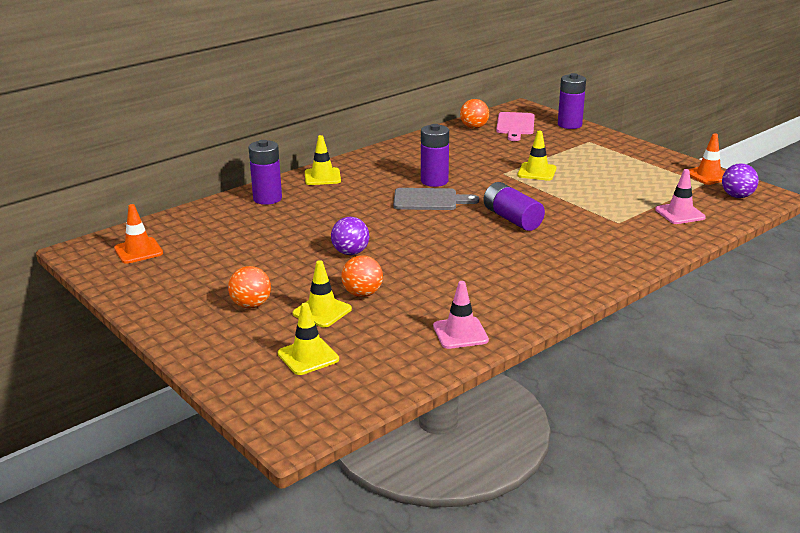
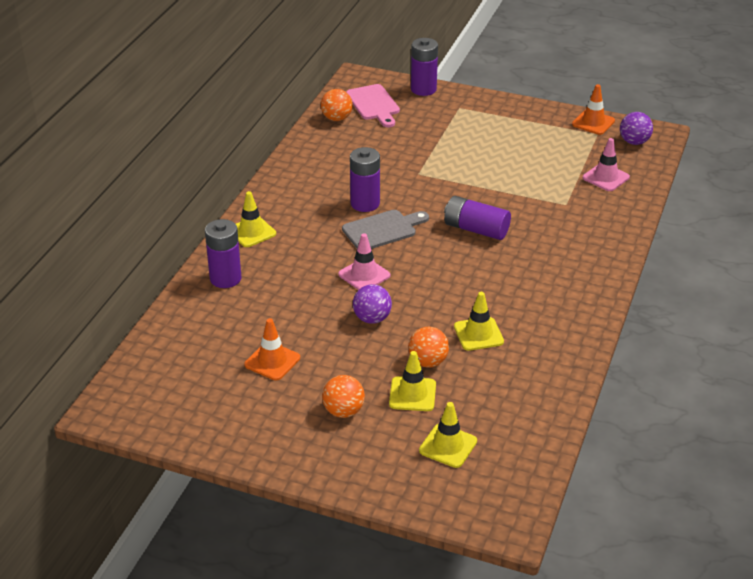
camera: 30 degrees left, 10 degrees up
(138, 251) = (166, 389): orange traffic cone -> orange traffic cone (272, 361)
(460, 333) = (545, 373): pink traffic cone -> pink traffic cone (364, 275)
(537, 172) = (447, 163): yellow traffic cone -> yellow traffic cone (478, 334)

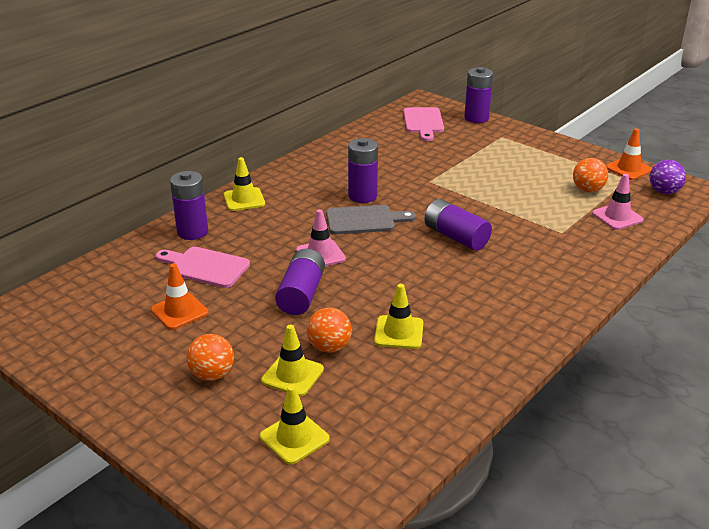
camera: 20 degrees right, 5 degrees down
(264, 312) = (205, 267): none -> pink cutting board
(336, 118) = (383, 127): orange ball -> orange ball (588, 190)
(372, 318) = (301, 294): purple ball -> purple battery

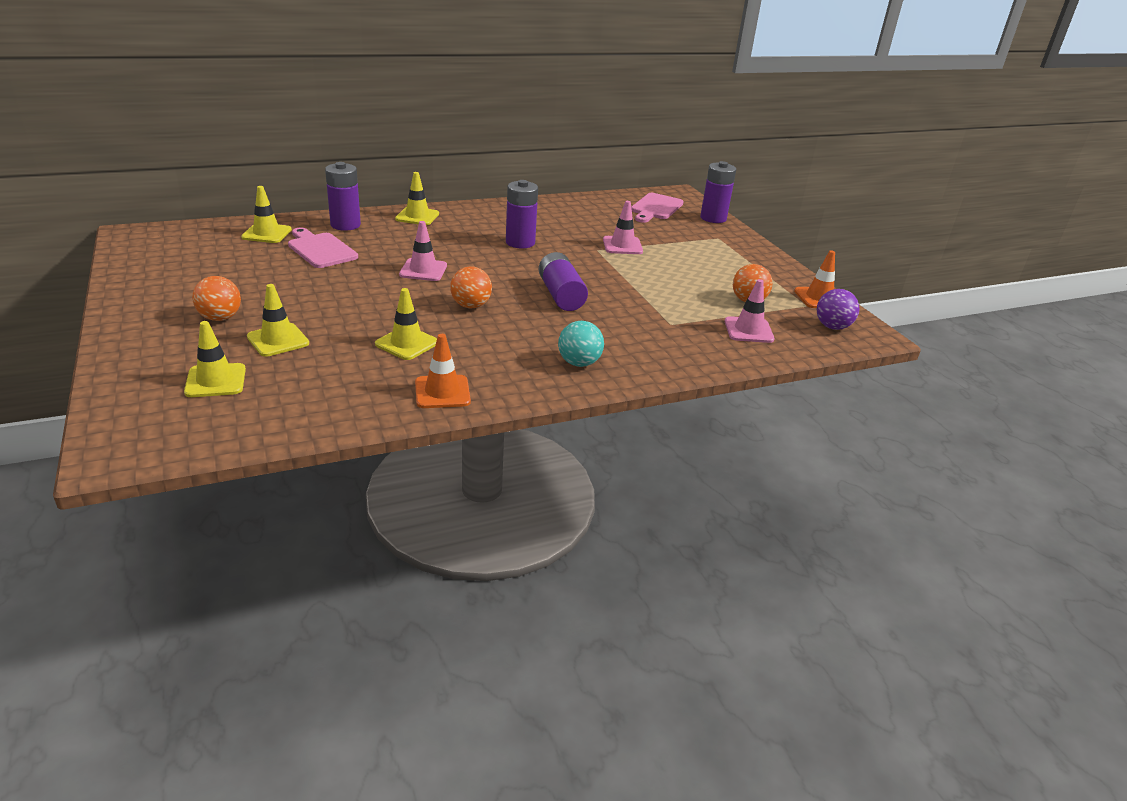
camera: 25 degrees right, 0 degrees up
(132, 268) = (266, 233): none -> yellow traffic cone
(179, 311) = (259, 270): orange traffic cone -> orange traffic cone (442, 392)
(301, 294) = (367, 291): purple battery -> none
(329, 347) = (335, 333): orange ball -> orange ball (470, 306)
(364, 220) = (496, 259): grey cutting board -> none
(443, 170) = (622, 246): none -> pink traffic cone
(542, 295) = (579, 363): none -> turquoise ball

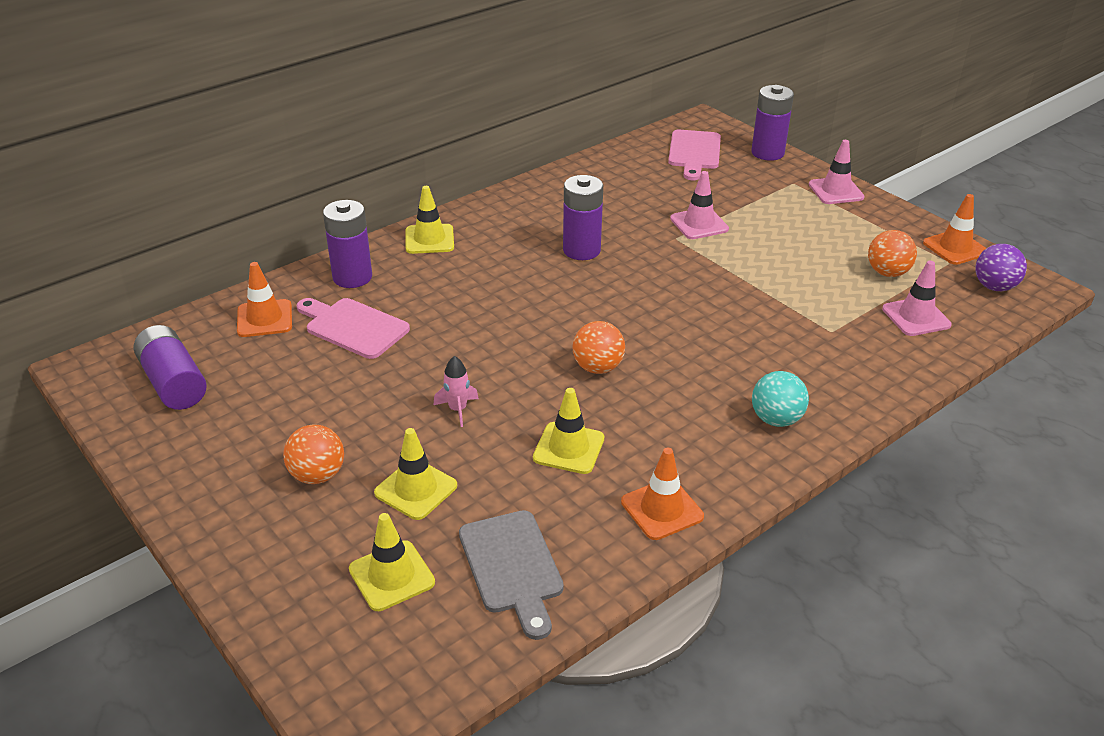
camera: 15 degrees left, 5 degrees up
(266, 233) = (264, 319): yellow traffic cone -> orange traffic cone
(302, 397) = (512, 567): none -> grey cutting board
(348, 306) = (457, 409): none -> pink rocket
(423, 270) = (502, 327): pink traffic cone -> pink traffic cone (836, 191)
(561, 295) = (686, 322): purple battery -> purple battery (174, 383)

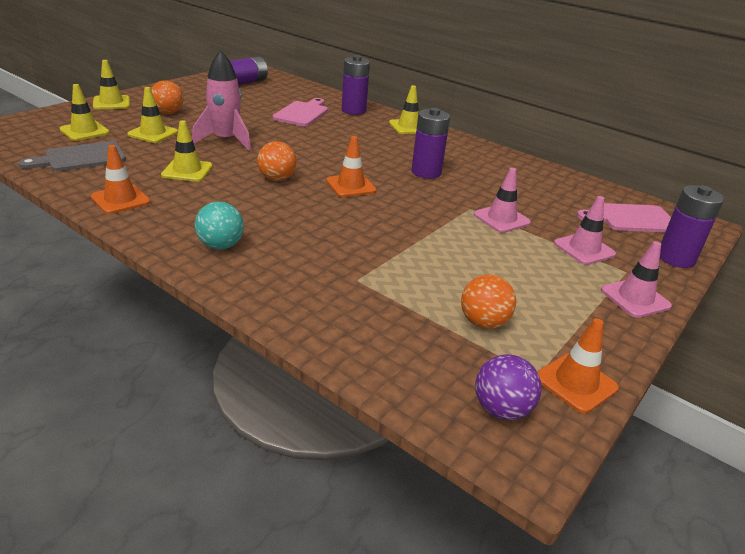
camera: 75 degrees right, 5 degrees down
(242, 554) = (111, 103): none -> yellow traffic cone
(264, 319) = (303, 95): orange traffic cone -> orange traffic cone (351, 186)
(457, 409) = (225, 140): pink rocket -> pink rocket, size x2.01
(916, 317) = (403, 336): pink traffic cone -> pink traffic cone (584, 249)

